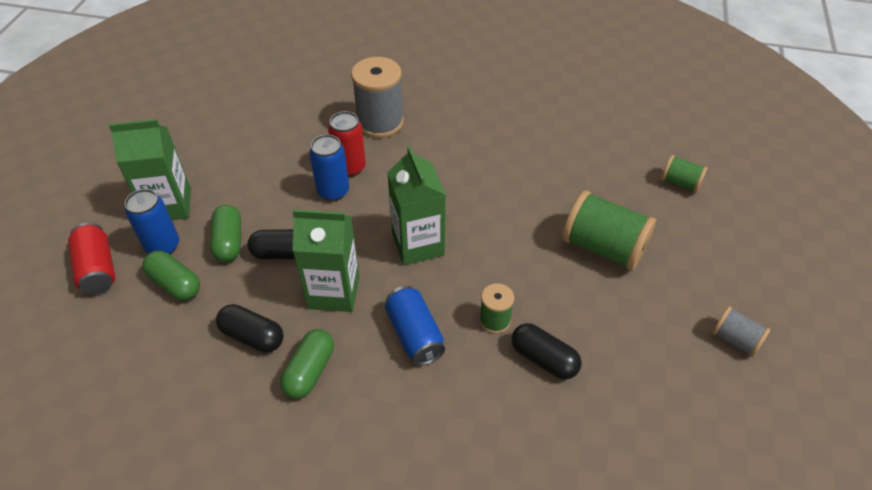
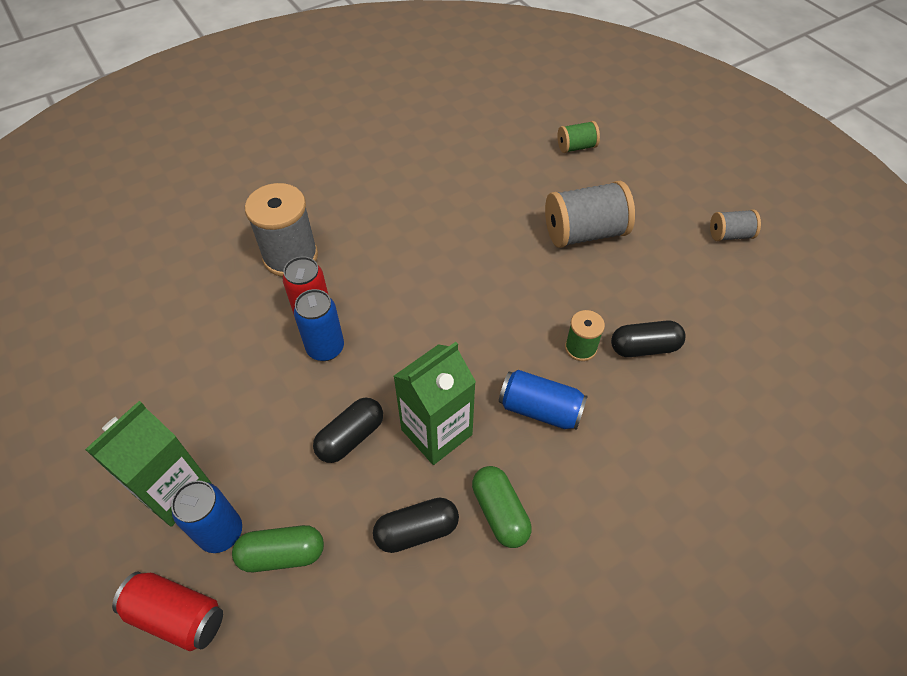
camera: 45 degrees left, 5 degrees up
(229, 242) = (284, 471): green capsule -> none
(418, 244) = (454, 336): green carton -> none
(603, 247) = (584, 233): green spool -> grey spool

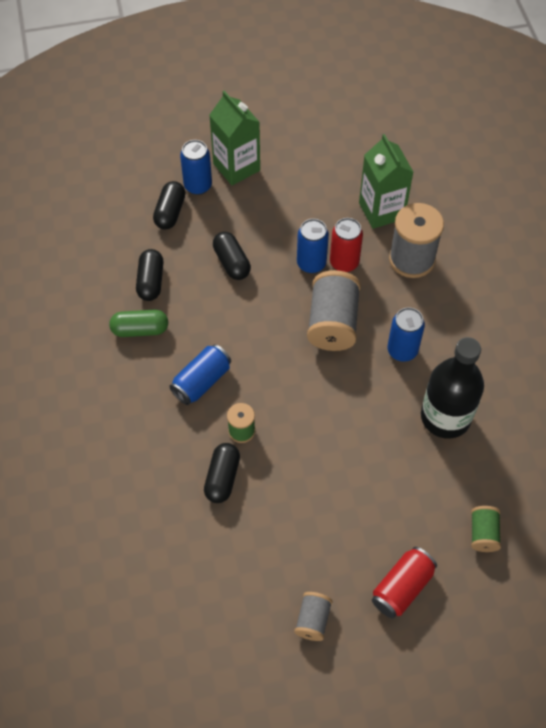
camera: 110 degrees right, 5 degrees up
(177, 615) = (159, 161): red can -> red can (402, 587)
(282, 554) = (170, 212): green capsule -> black capsule
(415, 238) = (402, 351): none -> blue can
(436, 432) = (213, 312): green carton -> green carton (381, 211)
(476, 191) = (445, 417): none -> black bottle
(584, 233) = (361, 488): grey spool -> grey spool (332, 323)

